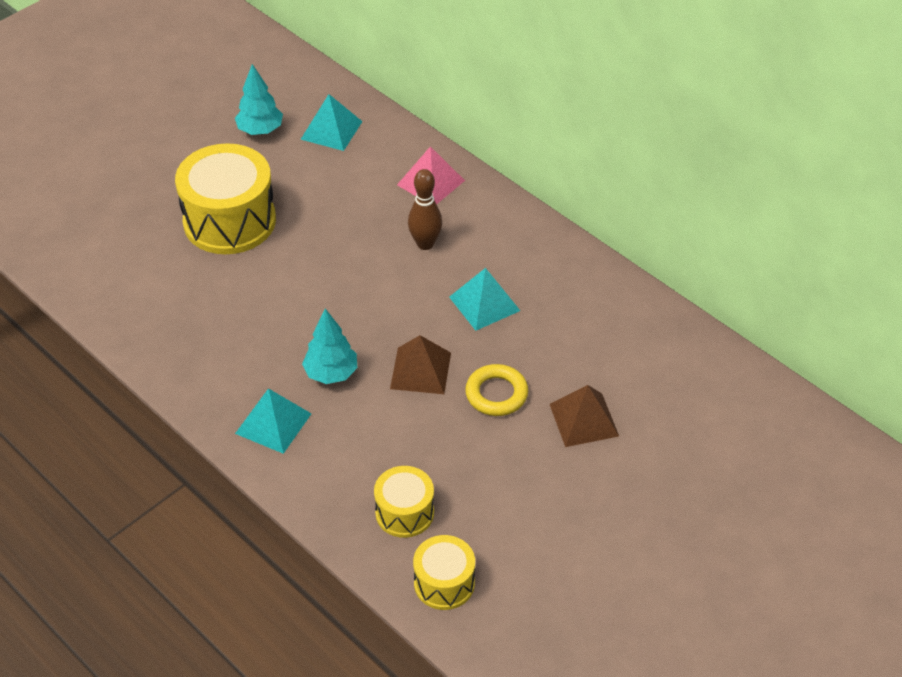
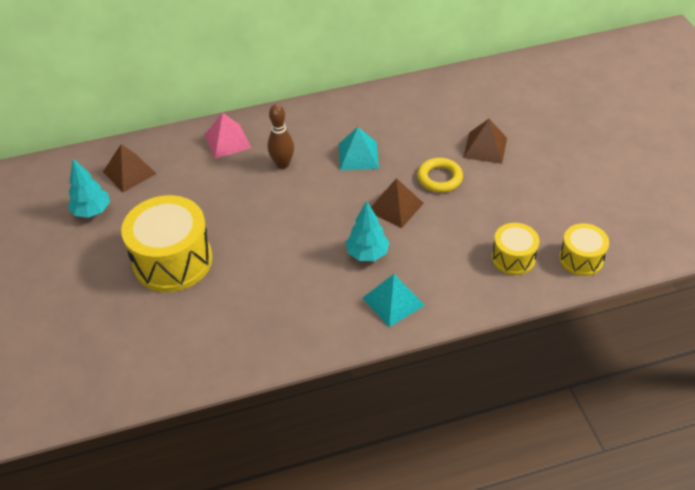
camera: 60 degrees left, 0 degrees up
(331, 130) = (129, 172): turquoise pyramid -> brown pyramid

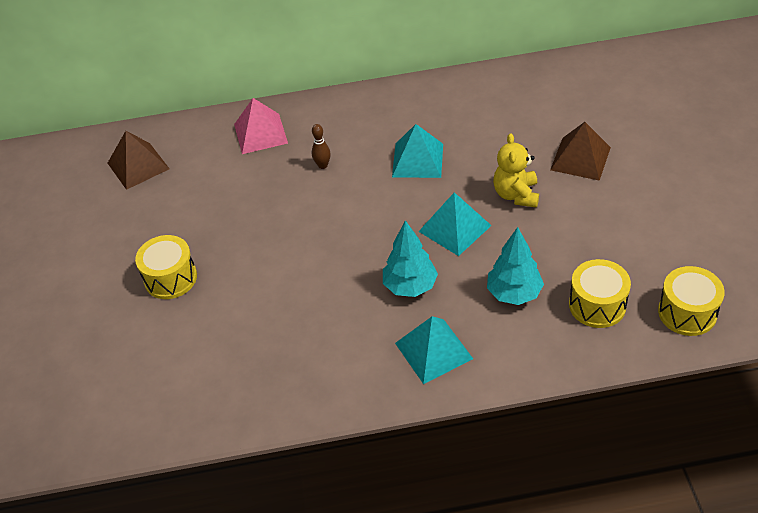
camera: 10 degrees right, 0 degrees up
(92, 211) = (86, 211): turquoise tree -> turquoise tree (514, 293)
(172, 260) = (170, 278): yellow drum -> yellow drum, size x0.54
(282, 164) = (323, 165): brown bowling pin -> brown bowling pin, size x0.57
(395, 207) = (455, 228): brown pyramid -> turquoise pyramid
(439, 178) = (516, 195): yellow ring -> yellow teddy bear

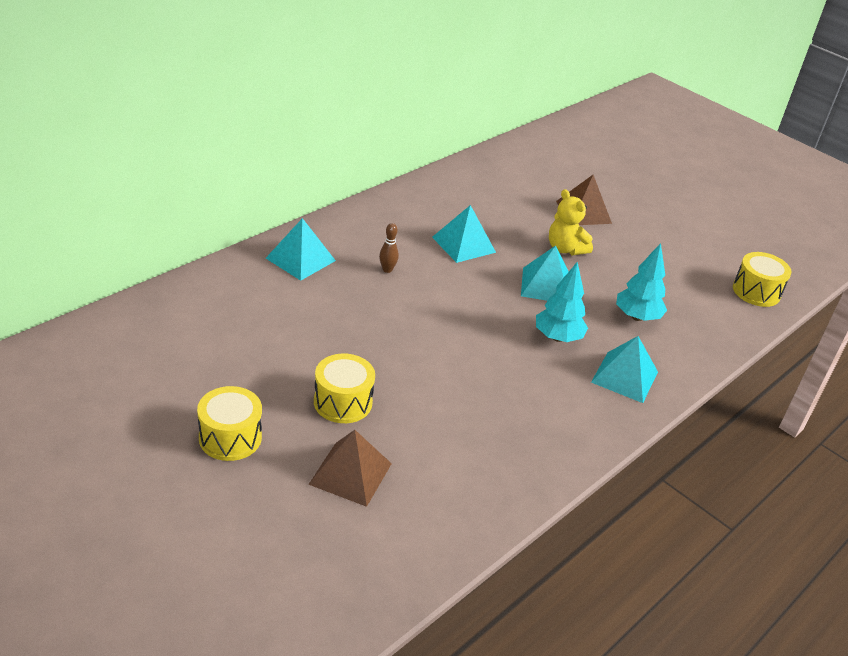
camera: 45 degrees left, 10 degrees down
(138, 166) = (201, 318): brown pyramid -> brown pyramid (350, 473)
(260, 133) = (300, 259): pink pyramid -> turquoise pyramid
(597, 305) = (698, 306): yellow drum -> yellow drum (230, 437)

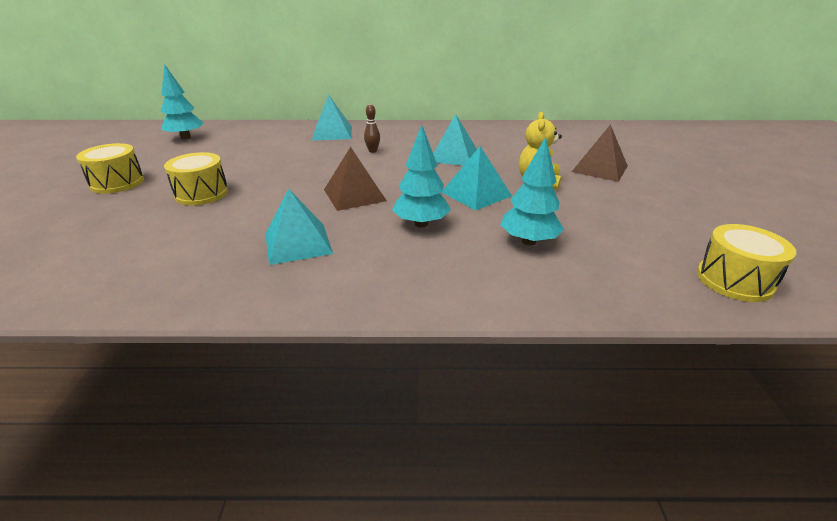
camera: 50 degrees right, 5 degrees down
(149, 342) = (185, 137): none -> turquoise tree
(350, 473) = (118, 226): brown pyramid -> brown pyramid (354, 195)
(624, 377) = (430, 273): turquoise pyramid -> turquoise pyramid (298, 243)

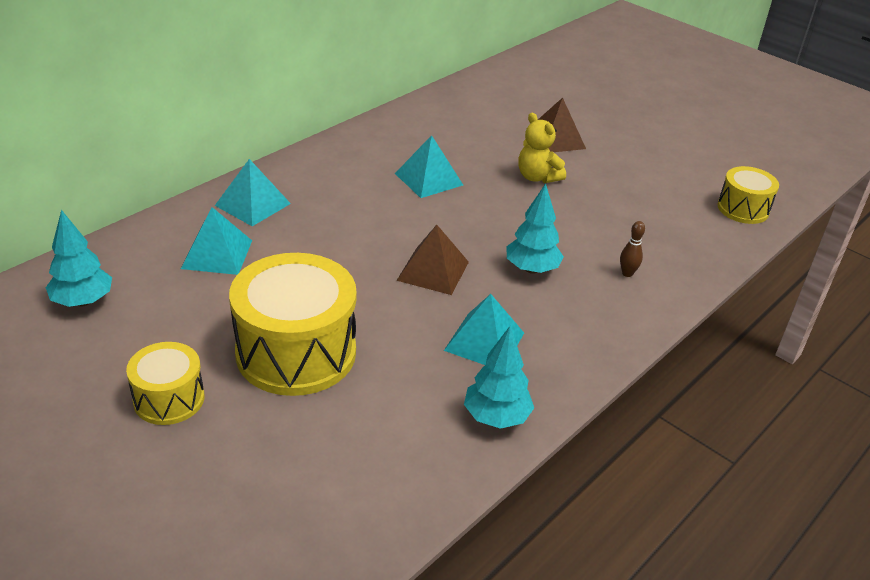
camera: 50 degrees left, 5 degrees up
(202, 193) = (296, 352): yellow drum -> yellow drum, size x1.85
(372, 151) = (346, 209): brown bowling pin -> brown bowling pin (627, 273)
(476, 194) = (517, 215): turquoise pyramid -> turquoise pyramid (217, 254)
(529, 241) = (616, 242): turquoise tree -> turquoise tree (496, 417)

